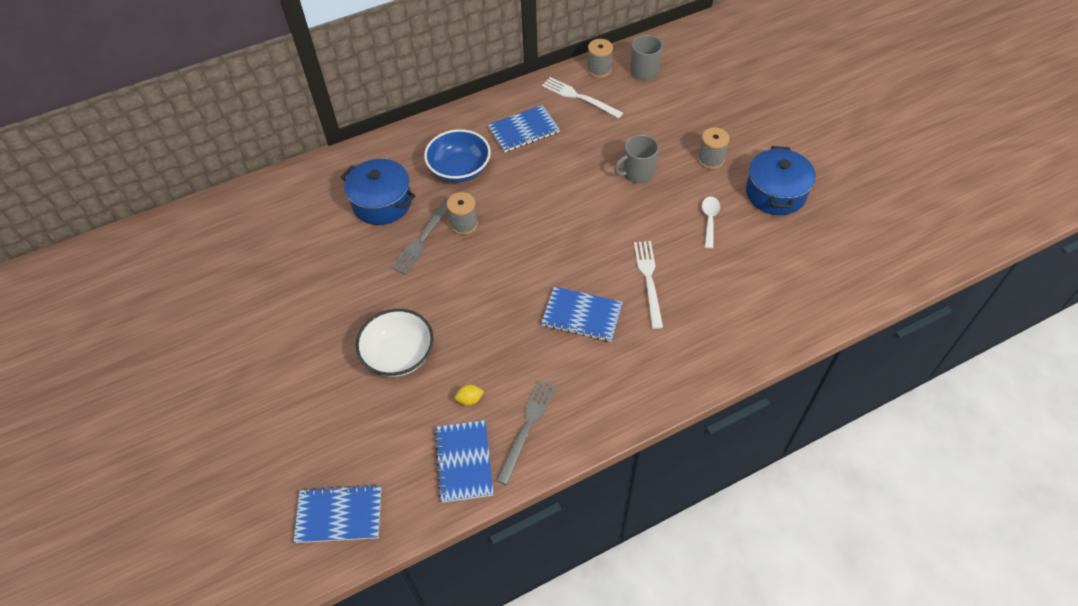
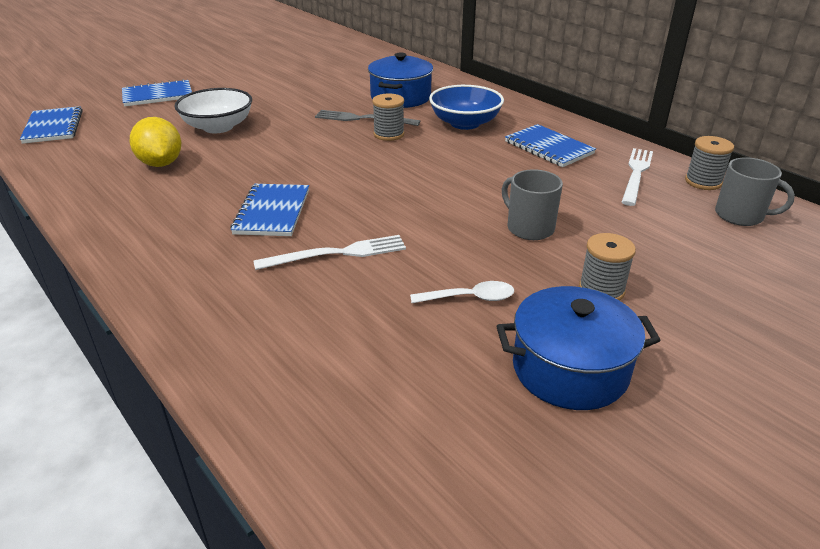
camera: 75 degrees right, 20 degrees down
(464, 462) = (87, 170): blue notebook -> blue notebook (158, 95)
(469, 399) = (161, 164): yellow lemon -> yellow lemon, size x2.20
(527, 427) = (119, 196): grey fork -> none

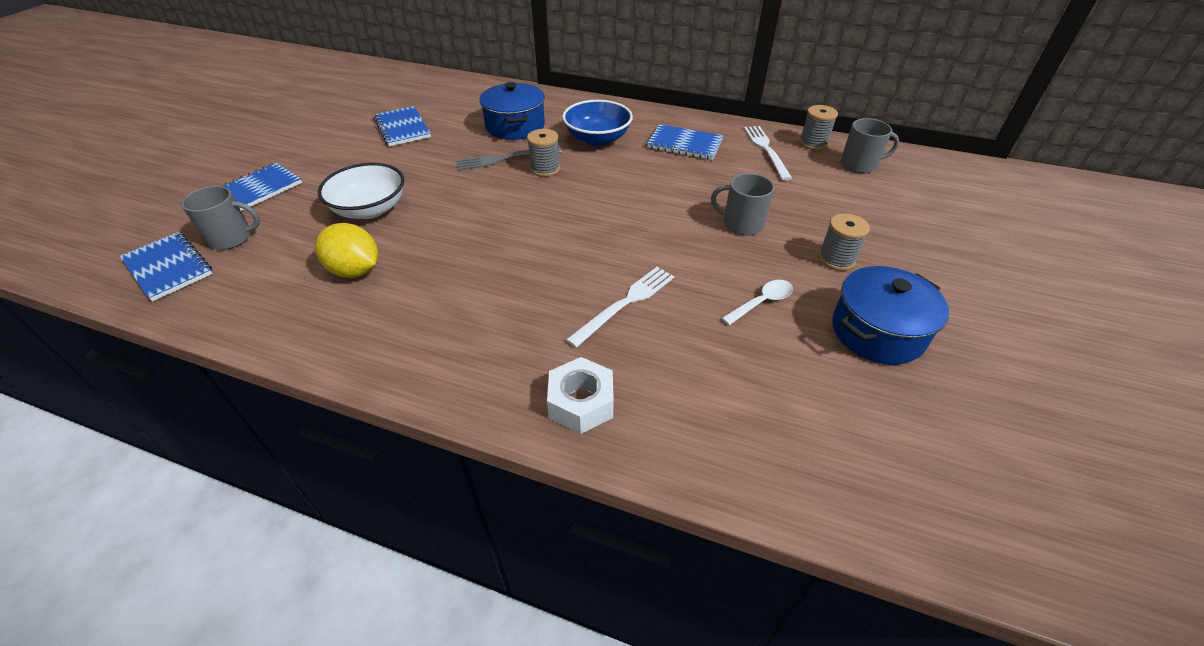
camera: 30 degrees left, 10 degrees up
(109, 120) = (231, 238): none -> grey mug
(212, 311) = (581, 402): none -> white nut
(272, 212) = (526, 284): blue notebook -> blue notebook (402, 128)

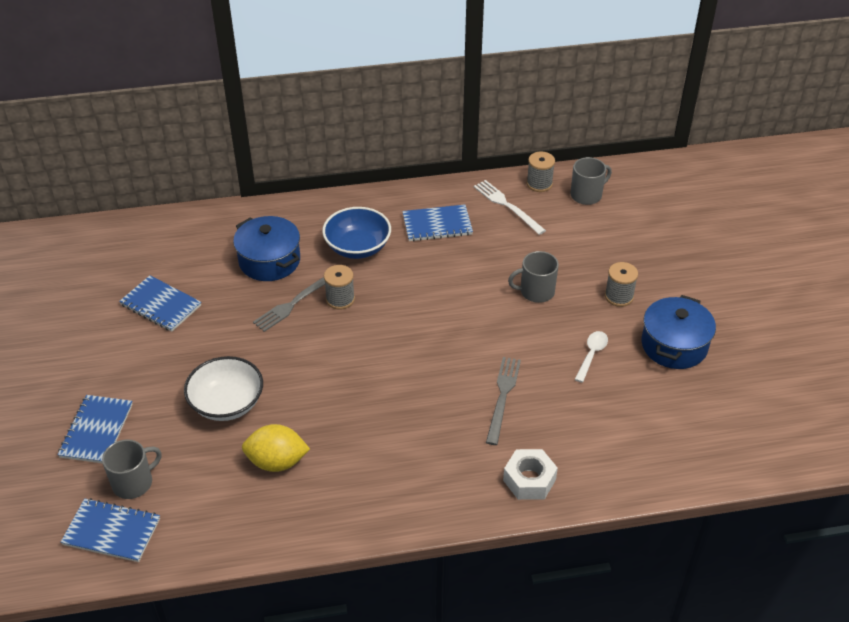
camera: 30 degrees left, 0 degrees up
(625, 303) = (502, 397): white fork -> grey fork

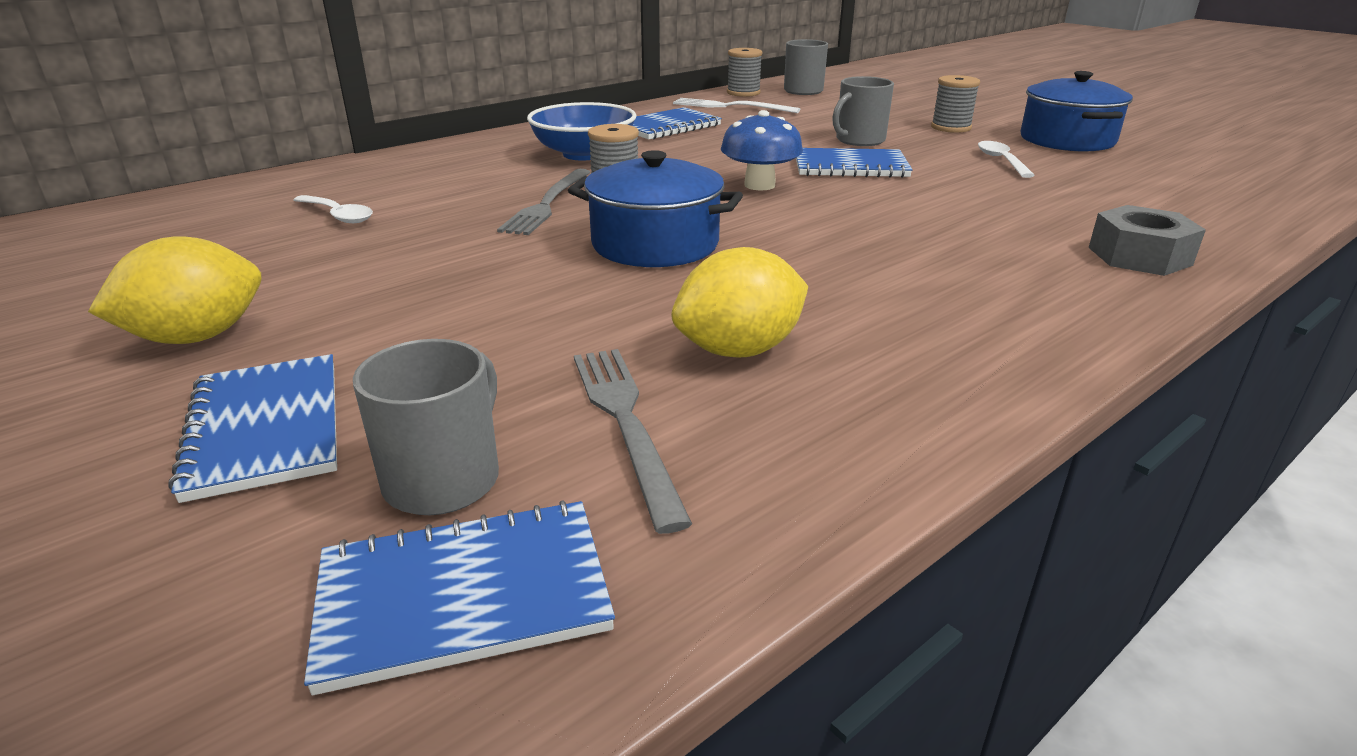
camera: 30 degrees left, 15 degrees down
(97, 362) = (197, 337): none -> yellow lemon
(161, 305) = (297, 251): blue notebook -> blue notebook (850, 166)
(194, 275) = (338, 215): none -> white spoon
(227, 403) = (549, 314): white bowl -> none
(269, 261) = (461, 184): blue pot -> blue pot (655, 244)
(418, 326) = (759, 185): none -> blue mushroom
(502, 397) = (966, 206): grey fork -> grey fork (625, 423)
(529, 480) = (1139, 256): white nut -> grey nut

